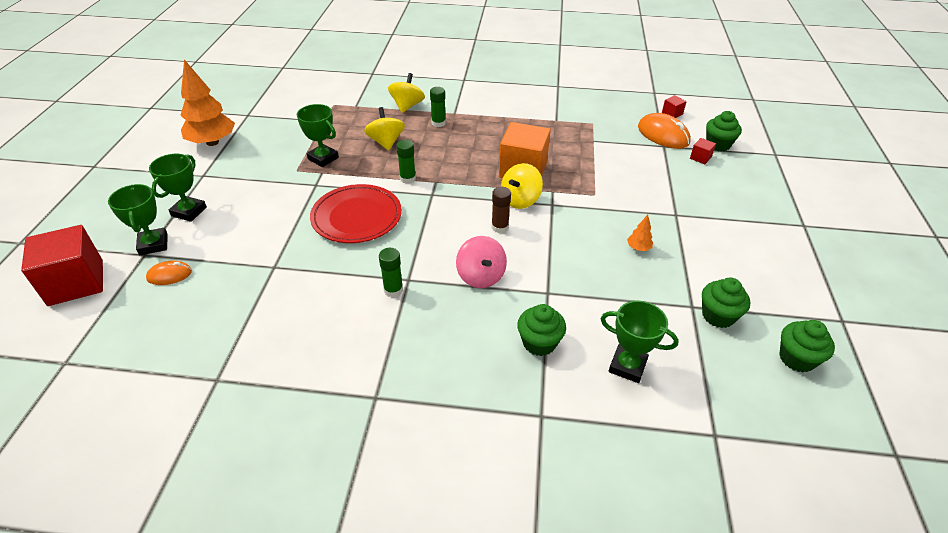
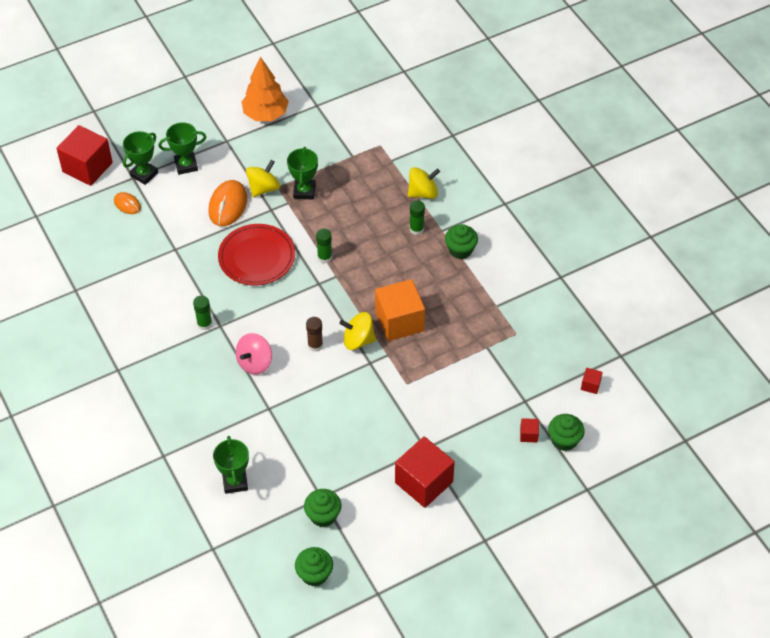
camera: 55 degrees right, 10 degrees up
(386, 142) = (358, 214): yellow spinning top -> yellow spinning top (263, 188)
(539, 343) = (219, 426): green cupcake -> green cupcake (460, 250)
(638, 248) = (361, 440): orange tree -> none
(663, 135) = (543, 393): orange mouse -> orange mouse (228, 205)
(716, 232) = (424, 482): none -> red cube

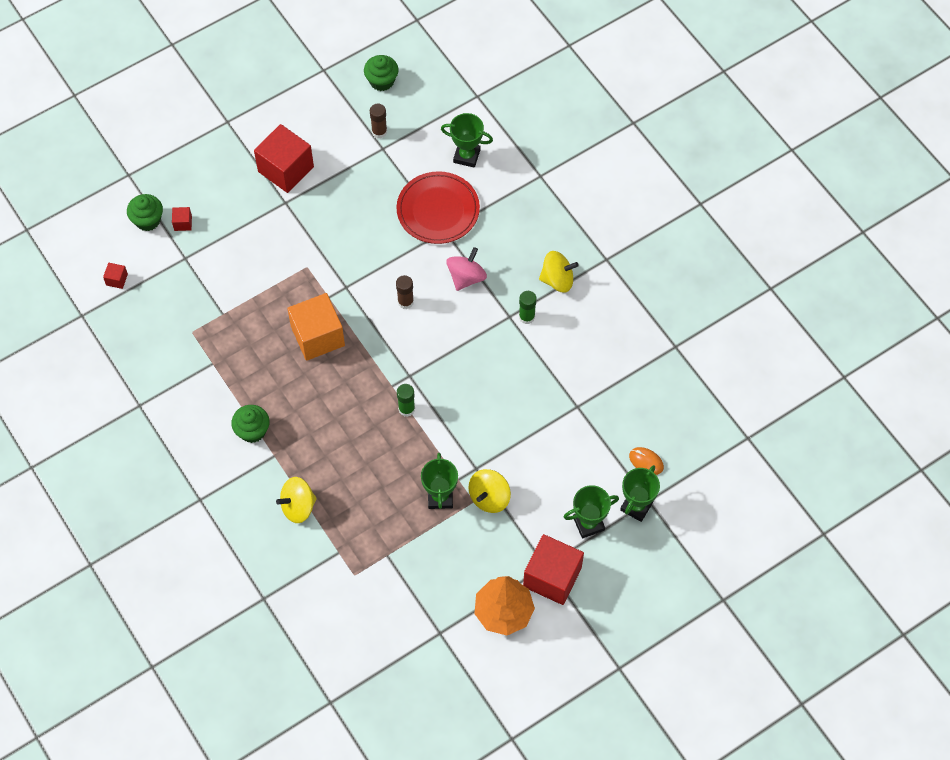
camera: 175 degrees right, 10 degrees up
(87, 167) = (707, 511): red cube -> red cube (552, 577)
(228, 205) = (528, 470): orange mouse -> none
(235, 482) = (466, 156): green trophy -> green trophy turned 60 degrees counterclockwise
(257, 257) = (483, 403): red plate -> red plate (438, 210)
(323, 515) = (379, 132): green cupcake -> brown glue stick
(358, 340) = (360, 311): yellow spinning top -> yellow spinning top (557, 280)
(416, 229) = (304, 454): green glue stick -> none

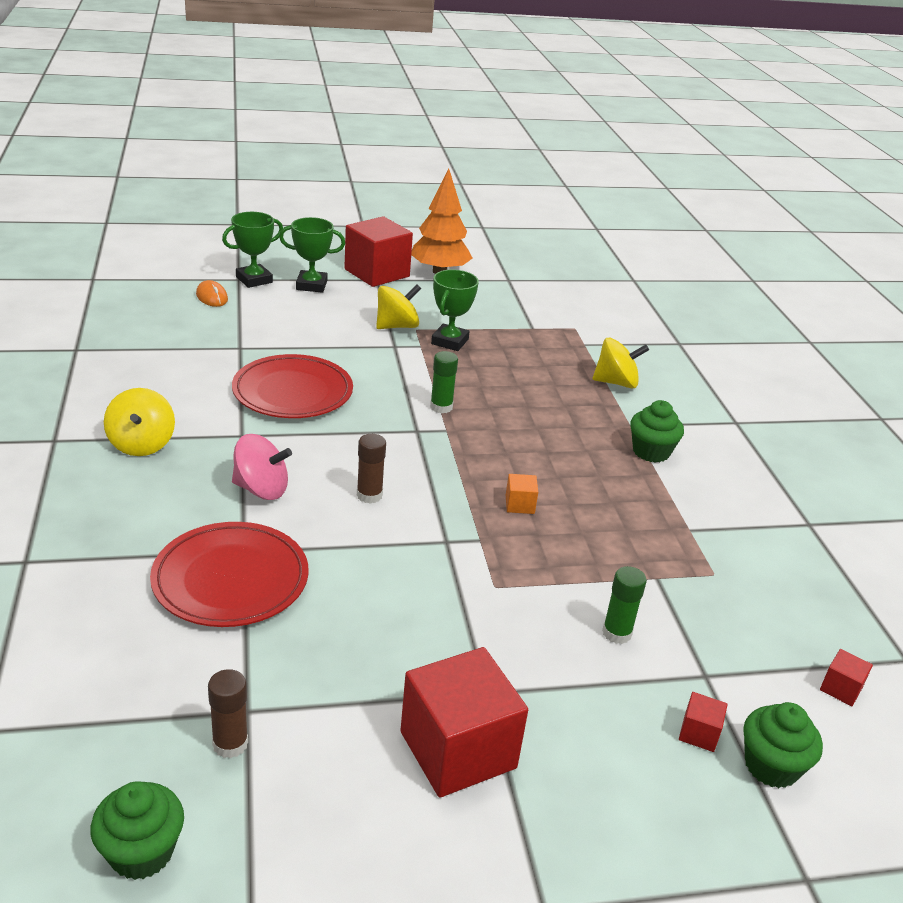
camera: 160 degrees left, 30 degrees down
(318, 336) = (519, 504): orange cube -> orange cube, size x0.42
(466, 156) = (110, 636): green trophy -> none
(466, 277) = (261, 489): pink spinning top -> pink spinning top turned 135 degrees counterclockwise
(509, 374) = (293, 392): none -> red plate
(526, 317) = (220, 427): green glue stick -> green glue stick (617, 633)
(557, 280) = (141, 444): yellow spinning top -> yellow spinning top turned 120 degrees counterclockwise

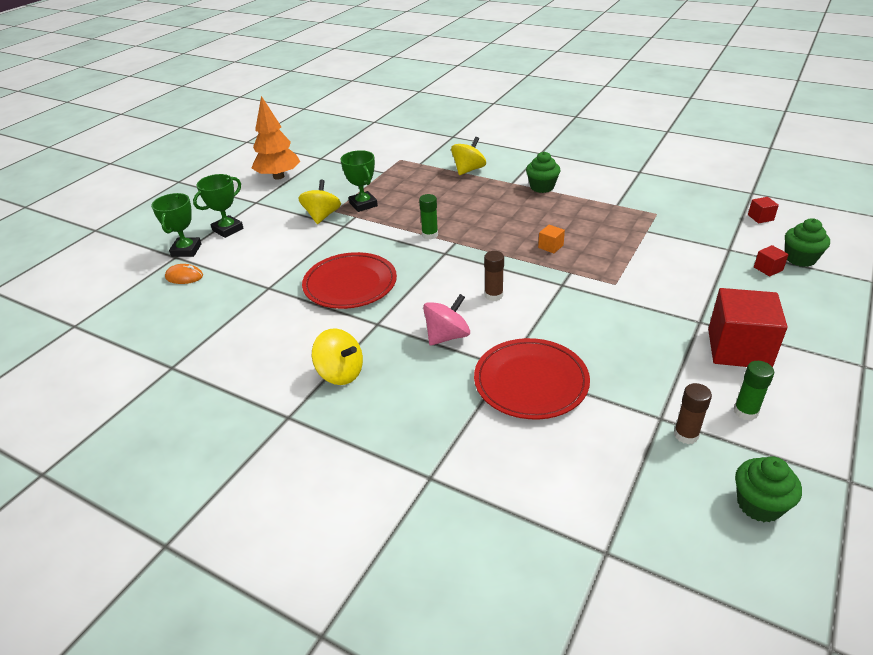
camera: 45 degrees left, 5 degrees up
(377, 273) = (248, 199): red cube -> none
(617, 633) = (681, 261): green glue stick -> green glue stick (745, 411)

